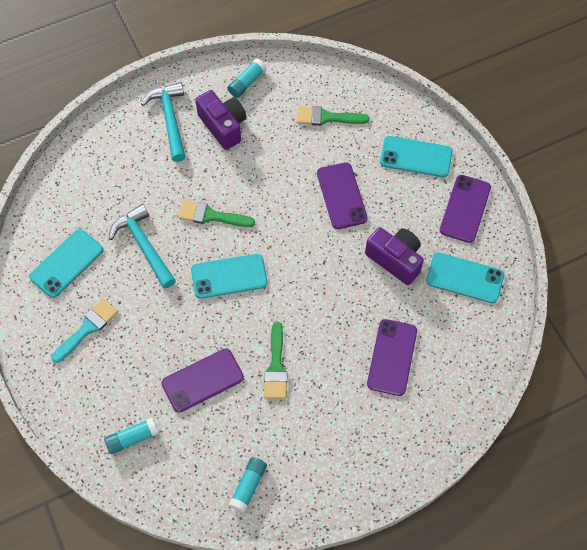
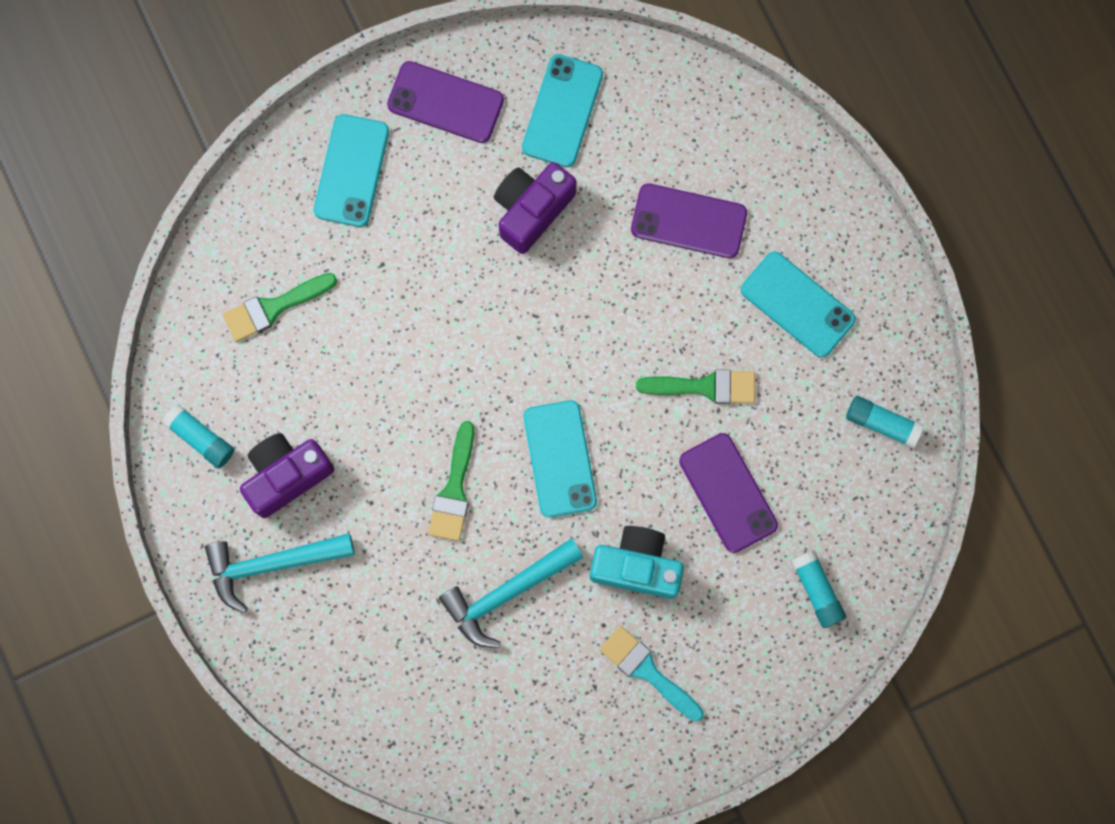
camera: 90 degrees left, 15 degrees up
(66, 263) = (537, 713): turquoise phone -> turquoise phone (797, 304)
(156, 322) = (636, 566): none -> turquoise camera
(327, 117) = (274, 307): green brush -> green brush turned 60 degrees clockwise
(341, 196) = (420, 287): purple phone -> none

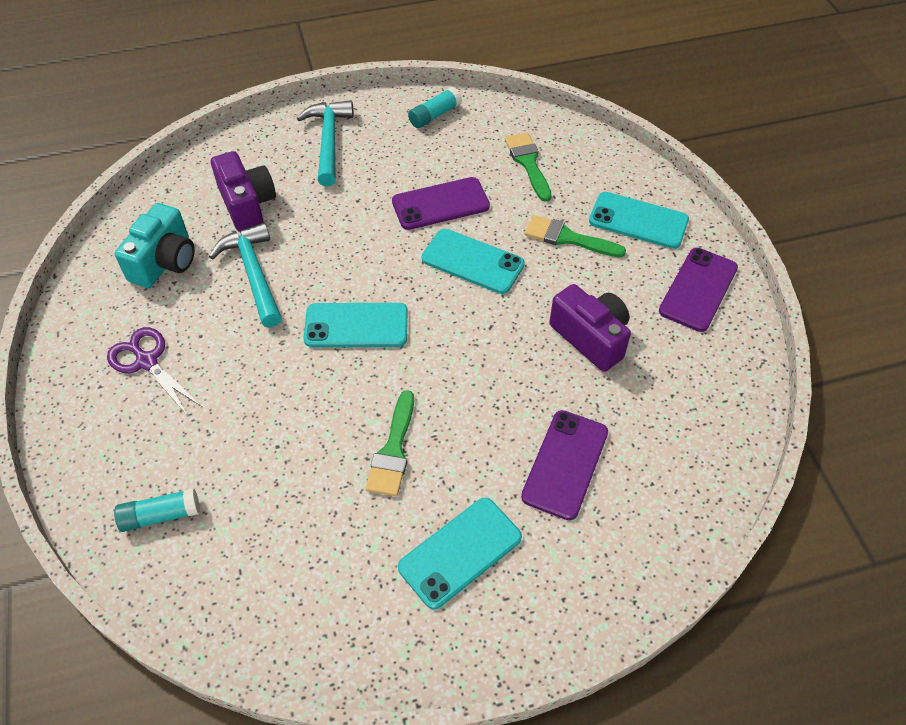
camera: 100 degrees right, 25 degrees down
(286, 475) = (393, 156): purple camera -> purple camera (247, 204)
(454, 489) = (352, 251): green brush -> green brush (568, 238)
(562, 111) = (687, 375): turquoise phone -> turquoise phone (472, 261)
(636, 566) = (242, 368): turquoise camera -> turquoise camera (165, 262)
(647, 671) = (147, 361): turquoise brush -> purple scissors
(728, 493) = (284, 453): purple phone -> purple phone (440, 204)
(881, 423) = (311, 615): turquoise glue stick -> none

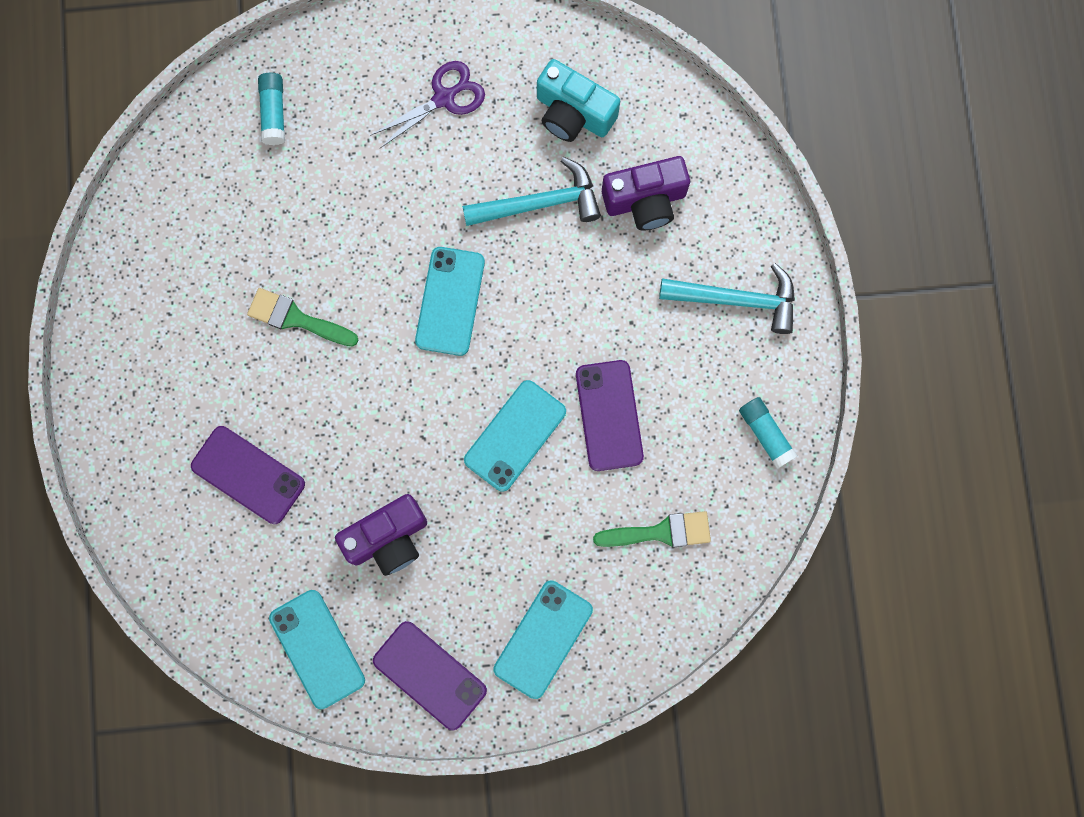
camera: 100 degrees right, 25 degrees up
(460, 552) = (183, 362): turquoise phone -> turquoise phone (317, 649)
(568, 238) = (531, 549): green brush -> none

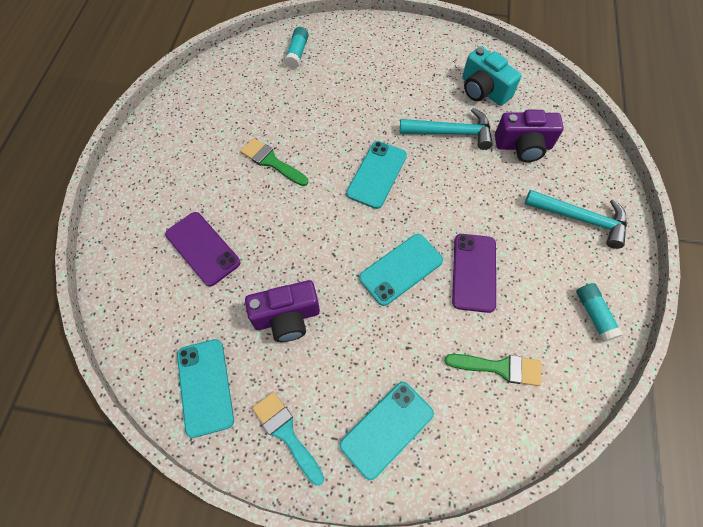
camera: 15 degrees right, 15 degrees down
(430, 675) = (286, 433): purple phone -> turquoise brush
(444, 98) = (403, 67): purple scissors -> none

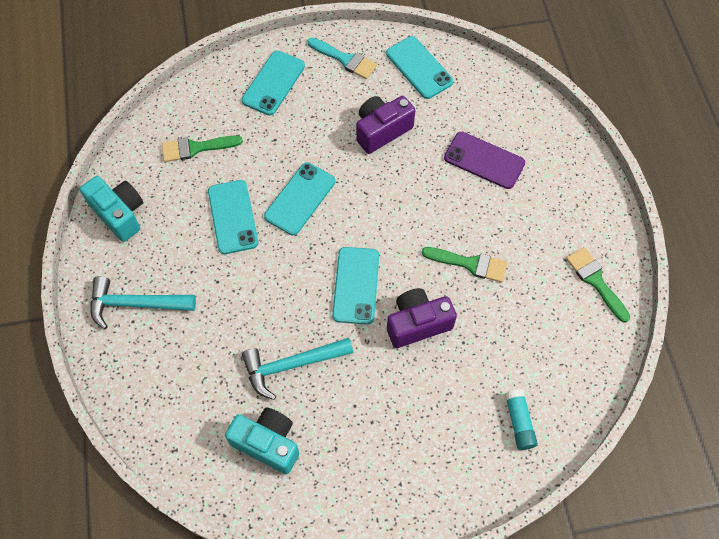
camera: 160 degrees right, 0 degrees up
(179, 118) = (595, 281): none -> green brush
(474, 272) = (233, 217): purple phone -> turquoise phone
(523, 146) = (206, 374): purple camera -> purple camera (417, 323)
(594, 314) = (119, 214): turquoise glue stick -> turquoise camera

